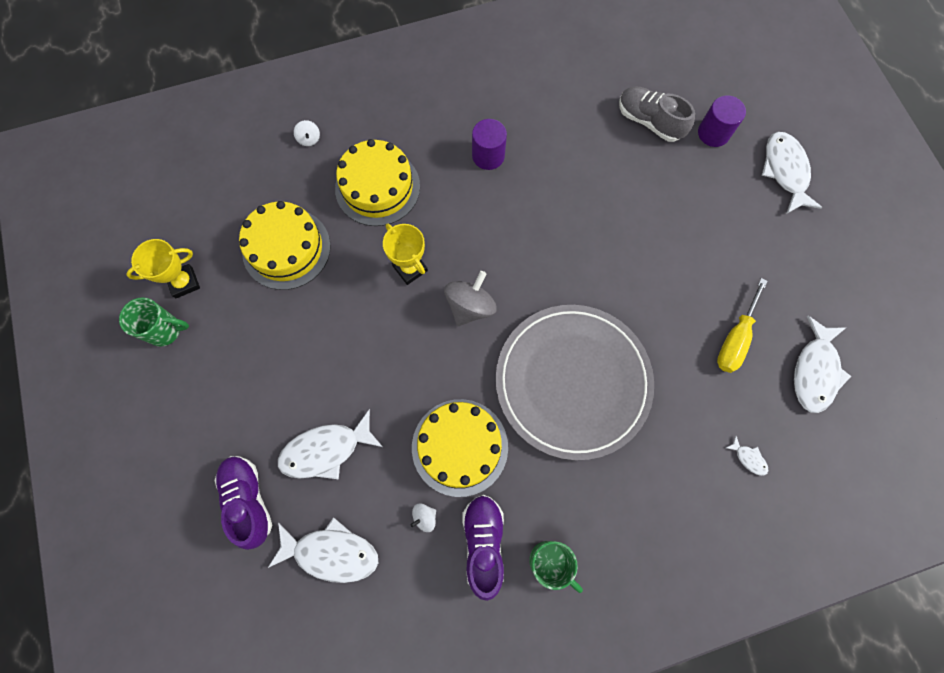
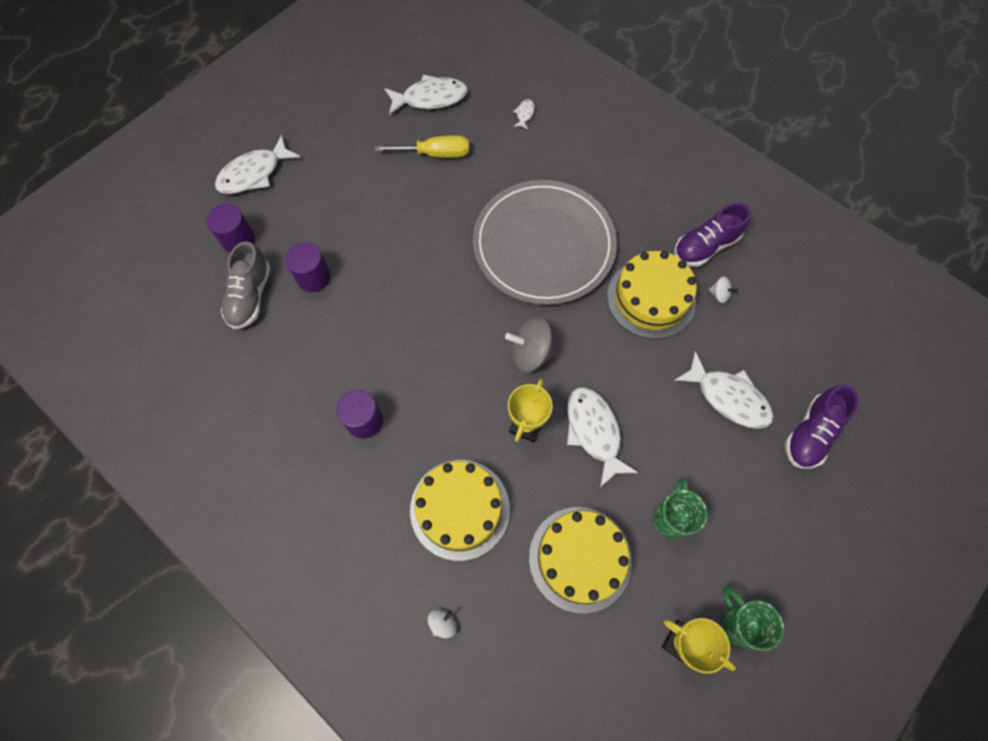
camera: 120 degrees left, 5 degrees down
(331, 552) = (794, 345): white fish -> white fish (594, 432)
(549, 562) = (685, 200): green mug -> green mug (671, 517)
(643, 174) = (313, 277): none -> purple cylinder

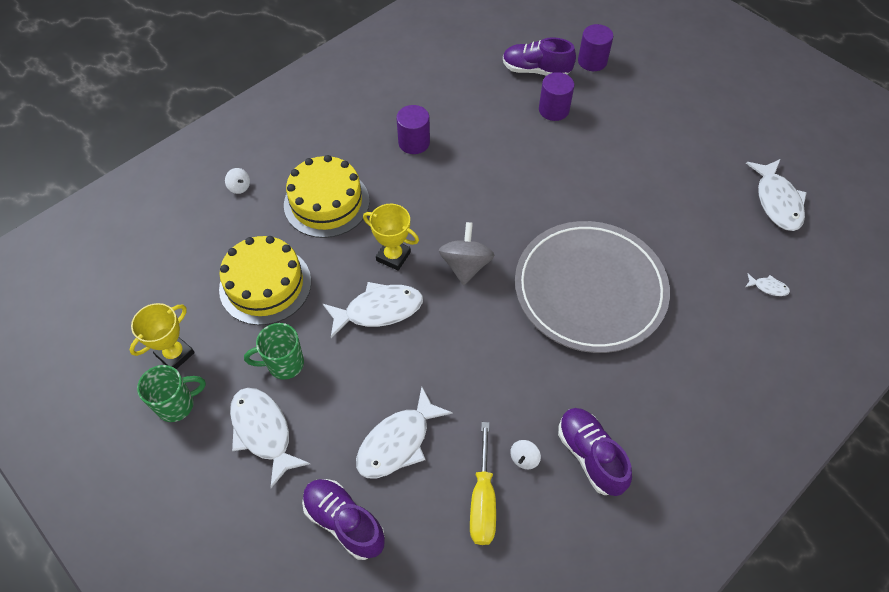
camera: 95 degrees right, 10 degrees down
(250, 296) = (536, 70): grey shoe -> purple shoe
(254, 173) = (664, 69): white fish -> white fish (263, 432)
(435, 154) = (701, 202): yellow screwdriver -> yellow screwdriver (482, 500)
(651, 298) = (522, 384): yellow cake -> none
(671, 517) = (284, 364): green mug -> green mug turned 150 degrees clockwise

